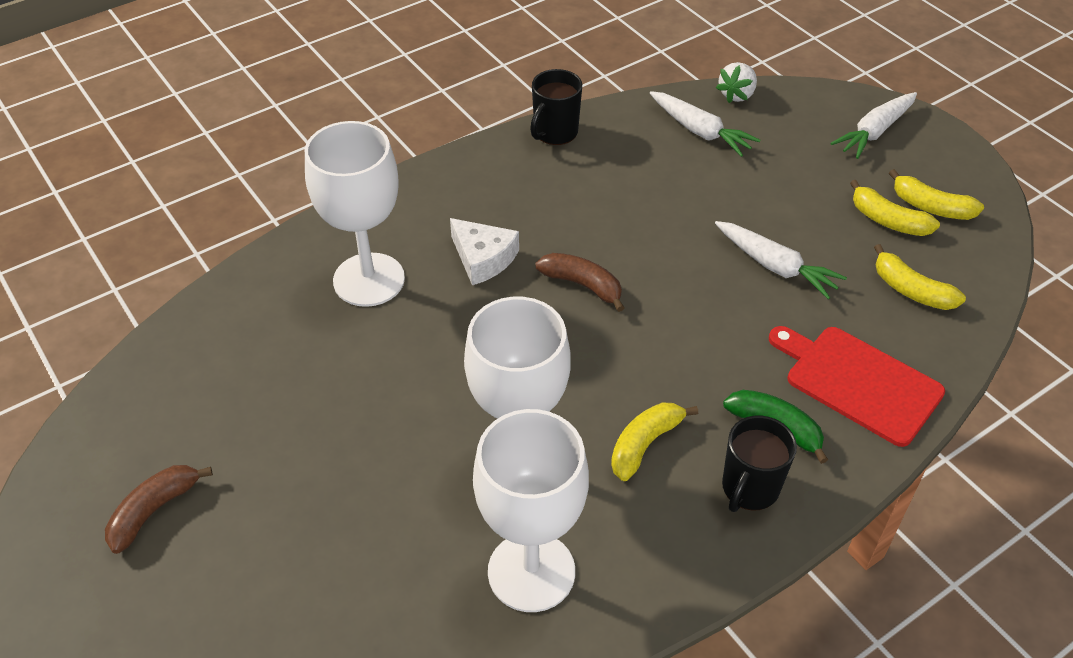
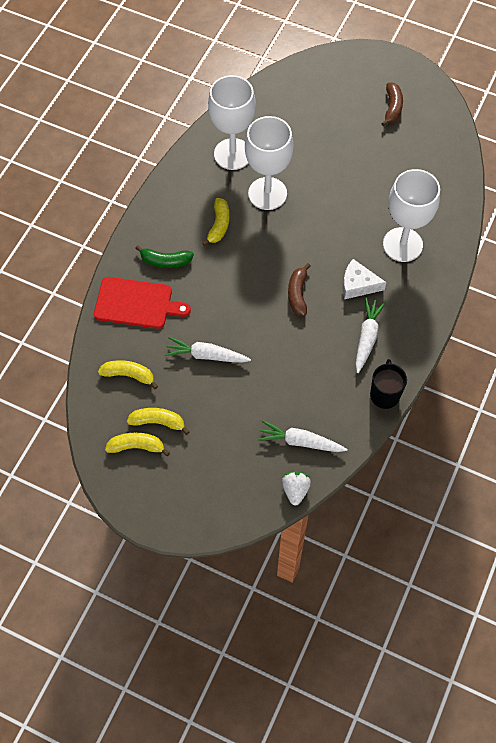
camera: 150 degrees right, 15 degrees up
(583, 285) = (297, 294): brown banana -> brown banana turned 90 degrees clockwise
(749, 488) = (164, 227): black mug -> none
(875, 132) = (192, 500): white carrot -> white carrot (367, 337)

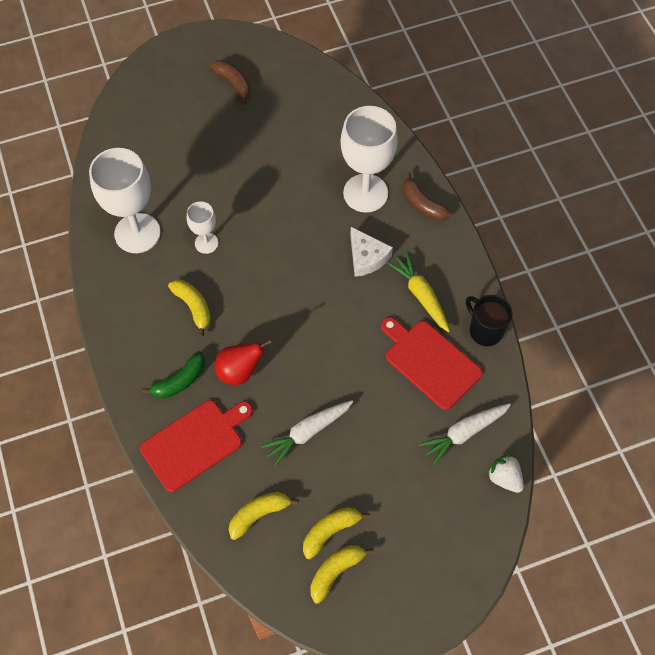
camera: 45 degrees left, 0 degrees up
(205, 285) = (239, 371): none -> red pear
(267, 193) = (206, 243): white goblet -> white goblet, size x0.52
(297, 294) = (326, 308): brown banana -> brown banana (422, 204)
(327, 381) = (430, 362): none -> red cutting board
(358, 284) = (366, 257): white cheese -> white cheese turned 90 degrees counterclockwise
(367, 337) = (421, 295): white carrot -> yellow carrot

